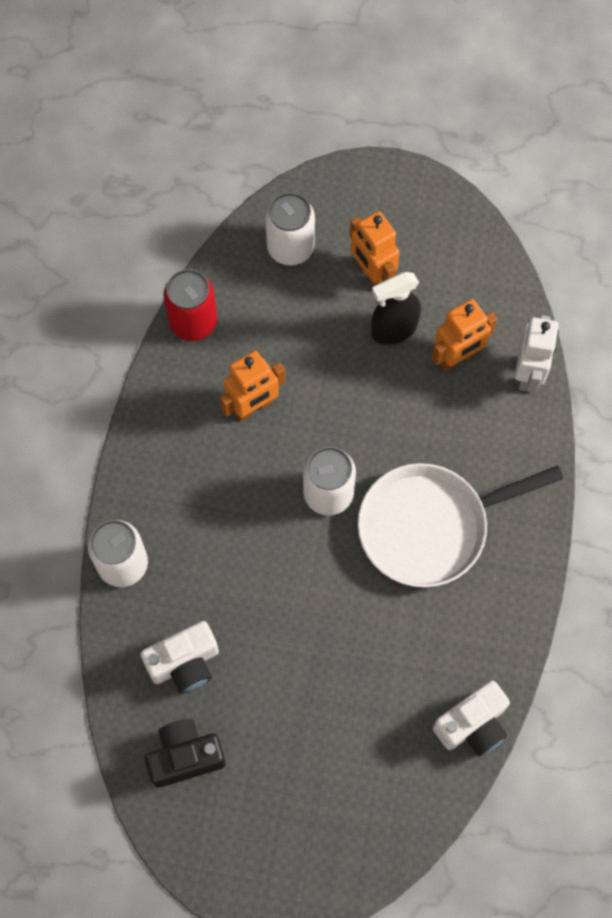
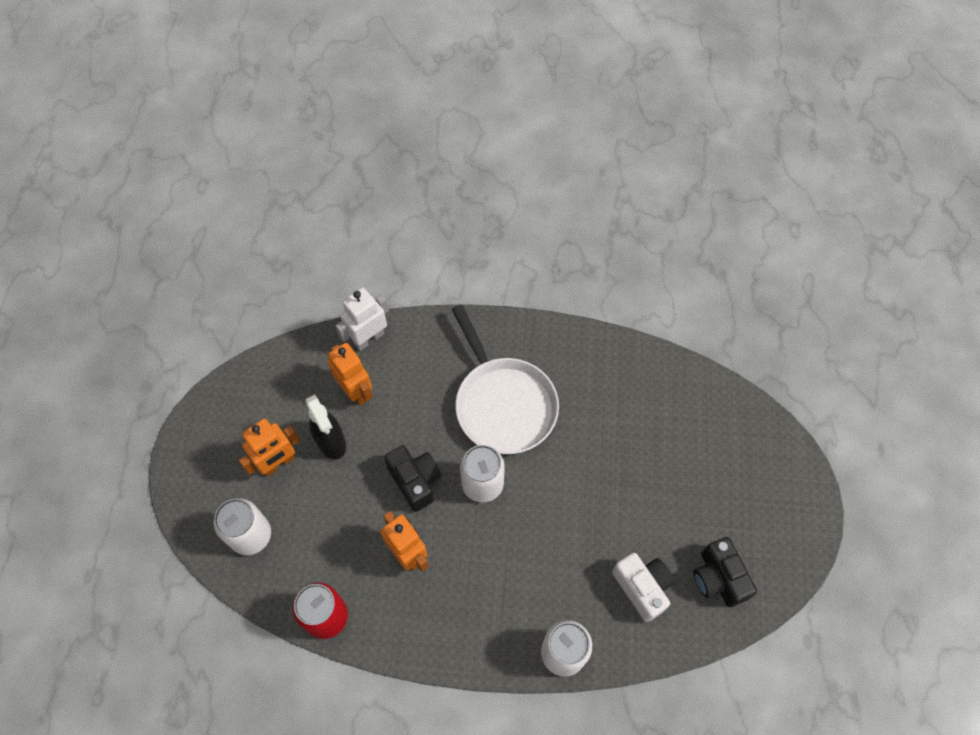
camera: 95 degrees left, 5 degrees down
(338, 419) = (415, 481): none -> black camera
(472, 725) = (654, 366): white camera -> none
(528, 374) = (368, 338): white robot -> white robot turned 45 degrees counterclockwise

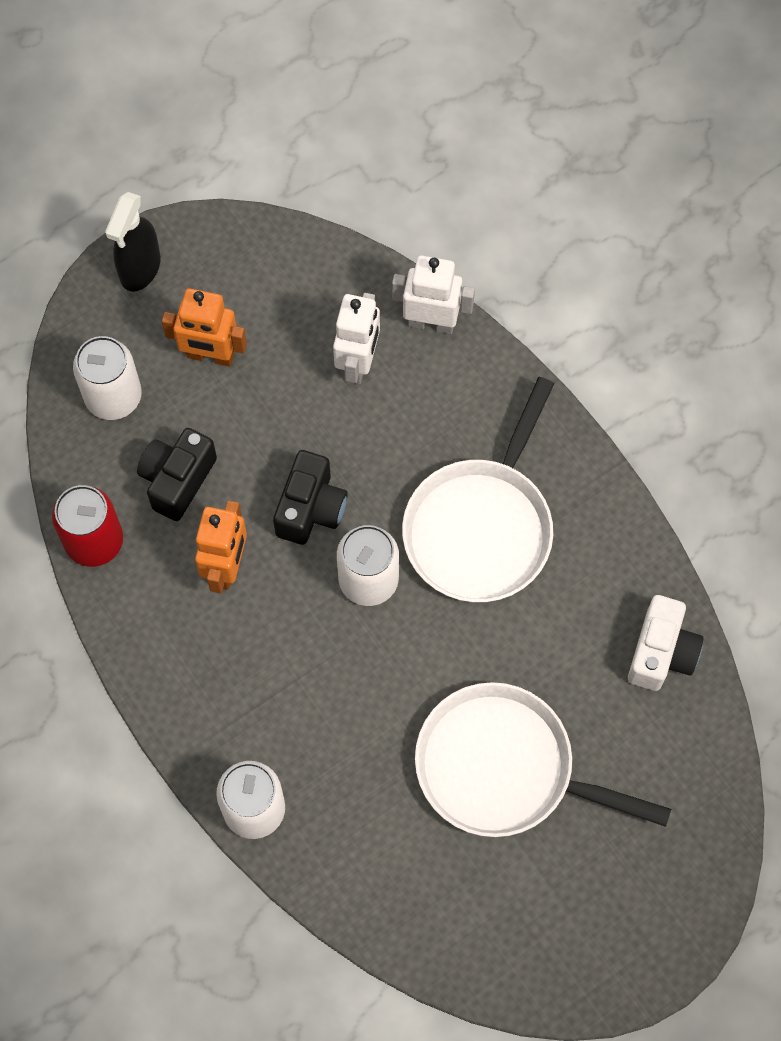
camera: 50 degrees right, 5 degrees up
(331, 442) = (279, 387): black spray bottle -> black spray bottle (140, 268)
(356, 391) = (358, 362): orange robot -> white robot
(642, 587) = (396, 840): white camera -> white camera (661, 652)
(645, 498) = (504, 768): none -> white pan
(718, 578) = (478, 916): black camera -> black camera (177, 480)

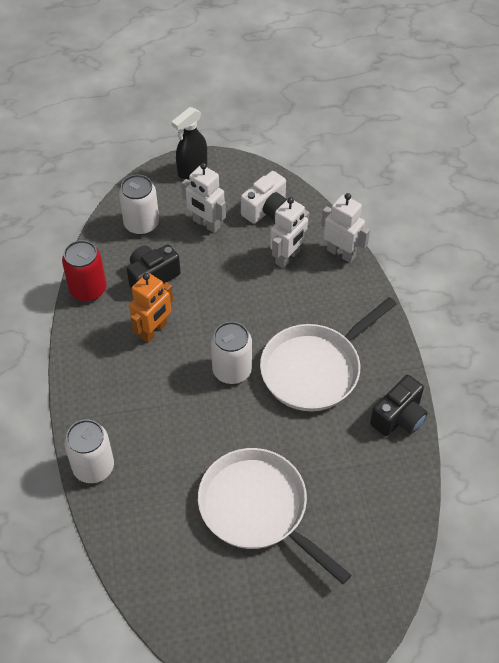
camera: 25 degrees right, 15 degrees down
(210, 356) = (206, 224): orange robot -> white robot
(311, 508) = (219, 320): black camera -> black camera (399, 417)
(661, 652) = (393, 484): white camera -> white camera (266, 209)

